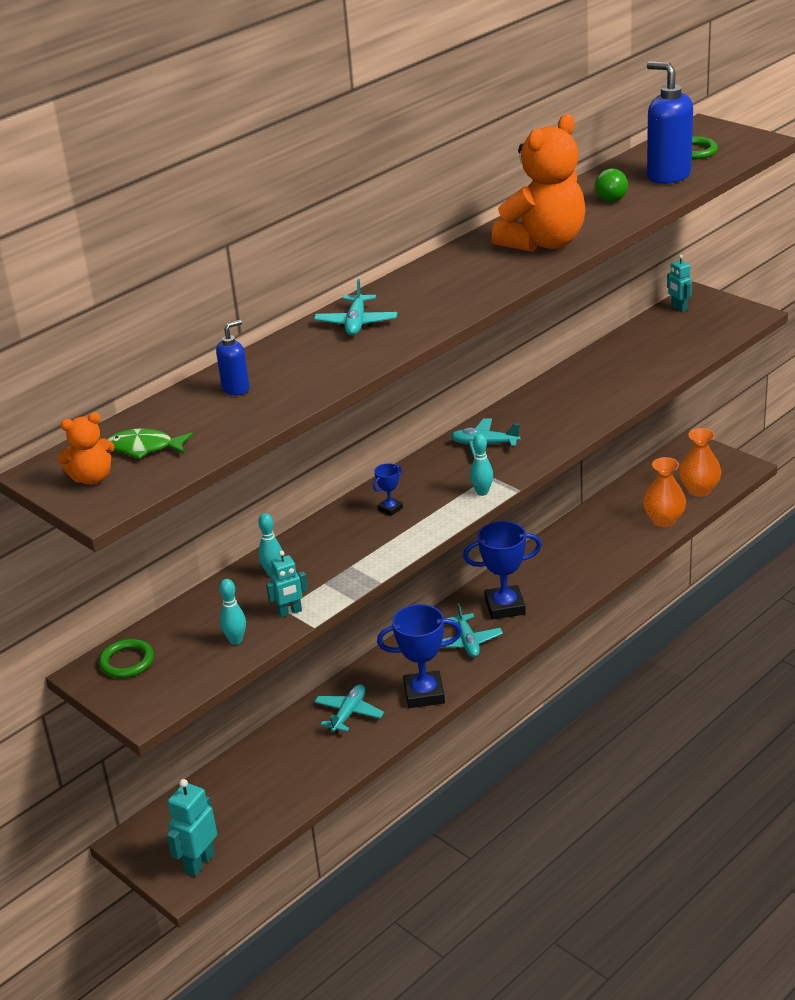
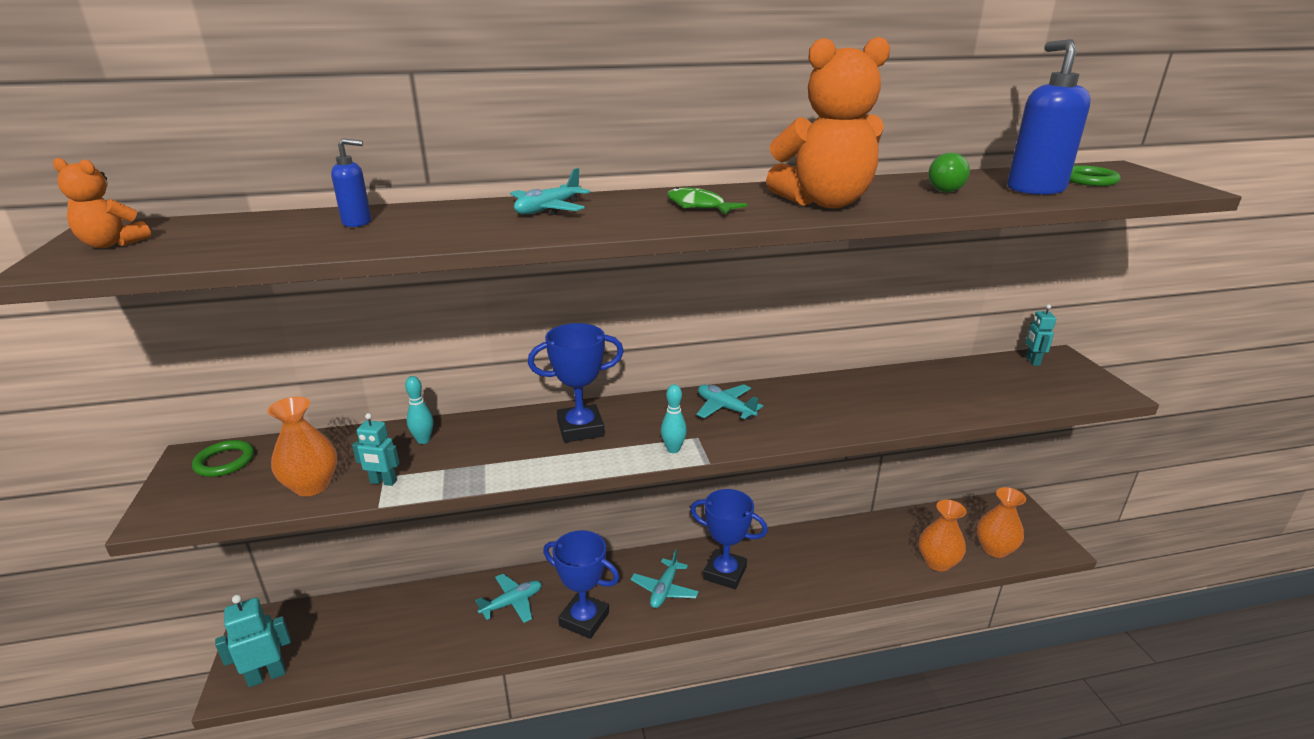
camera: 30 degrees right, 5 degrees down
(145, 448) = (197, 238): green fish -> green fish (699, 206)
(236, 640) = (312, 486): turquoise bowling pin -> orange vase
(390, 509) = (580, 428): blue trophy -> blue trophy, size x2.14

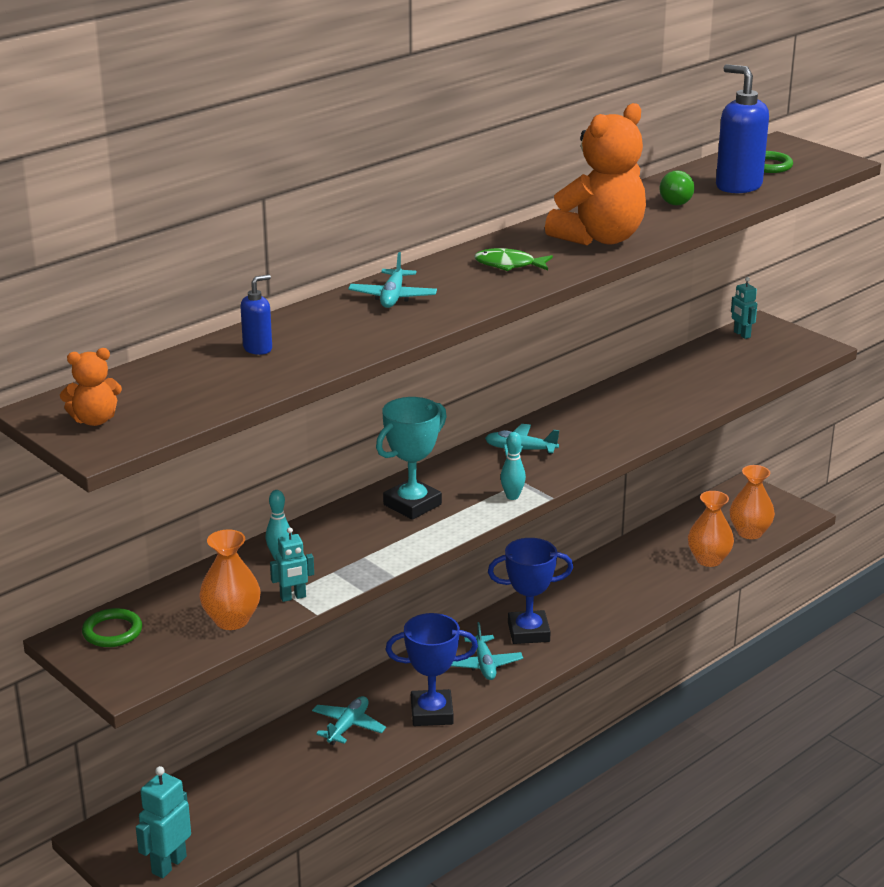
camera: 30 degrees left, 0 degrees up
(580, 428) = (412, 504): blue trophy -> turquoise trophy

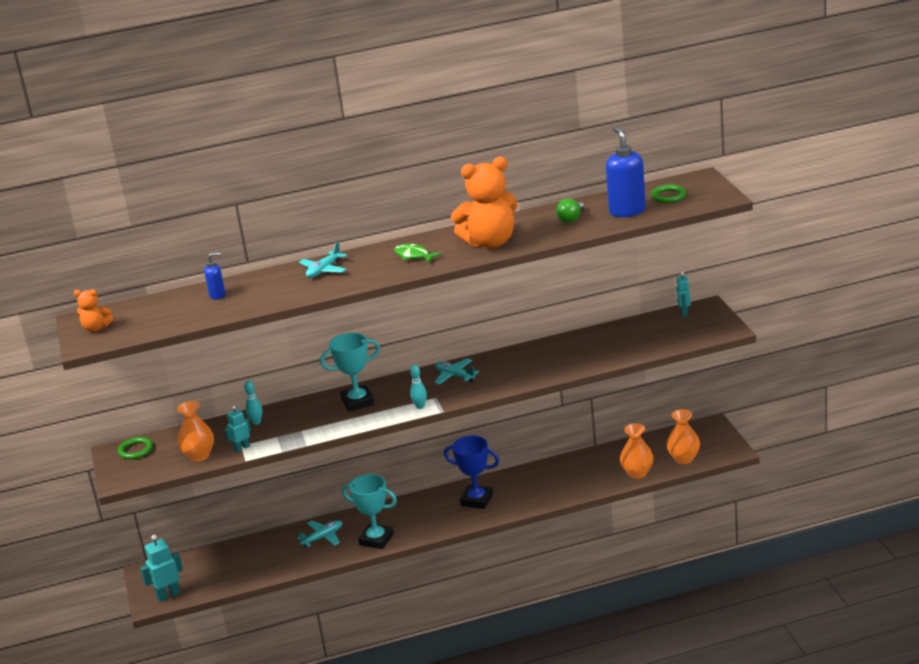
camera: 30 degrees right, 0 degrees up
(293, 597) = (242, 448): turquoise robot -> turquoise robot turned 135 degrees clockwise
(432, 713) = (376, 539): blue trophy -> turquoise trophy
(484, 664) = (432, 516): turquoise plane -> none

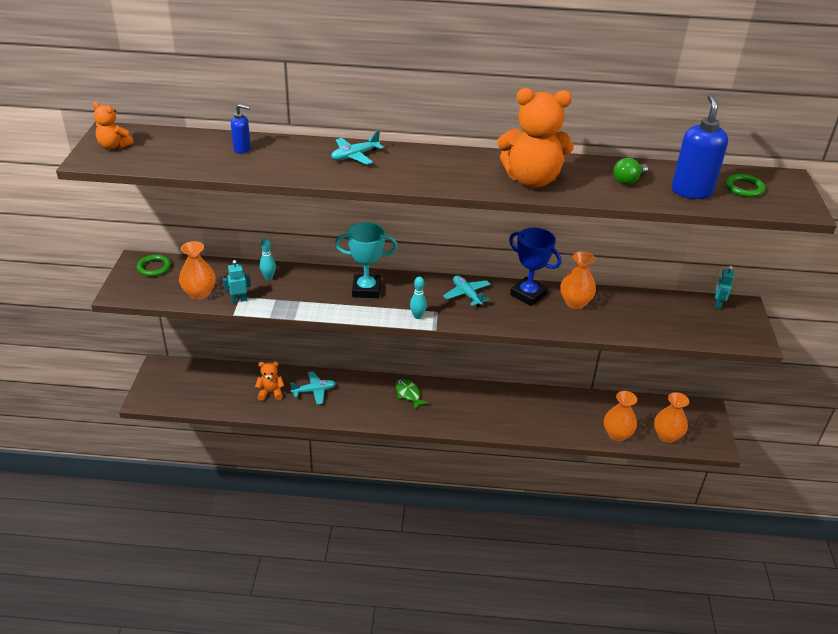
camera: 15 degrees right, 10 degrees up
(168, 595) = (161, 398): turquoise robot -> none
(279, 553) = (270, 393): none -> orange teddy bear
(376, 539) = (356, 412): turquoise trophy -> none
(413, 256) = (448, 169): green fish -> green fish (408, 394)
(477, 500) = (461, 405): blue trophy -> blue trophy (528, 294)
(557, 351) = (575, 302): none -> orange vase

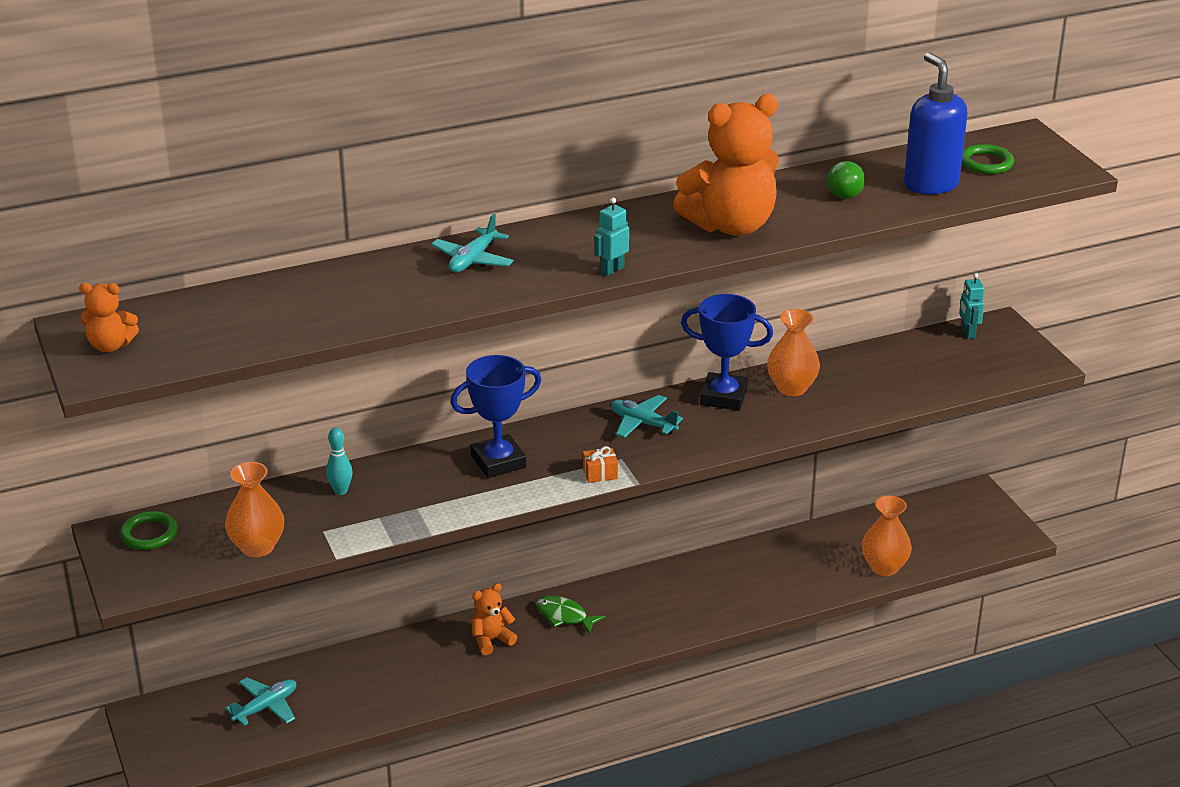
camera: 25 degrees left, 5 degrees down
(239, 300) = (326, 536): turquoise robot -> turquoise robot (612, 270)
(242, 149) = (306, 295): blue soap dispenser -> none
(270, 393) = (356, 688): orange teddy bear -> orange teddy bear (491, 640)
(314, 391) = (421, 662): turquoise plane -> turquoise plane (266, 707)
(366, 289) = (498, 462): turquoise trophy -> blue trophy
(417, 316) = (600, 473): turquoise bowling pin -> orange gift
(667, 436) = (948, 546): orange vase -> none

